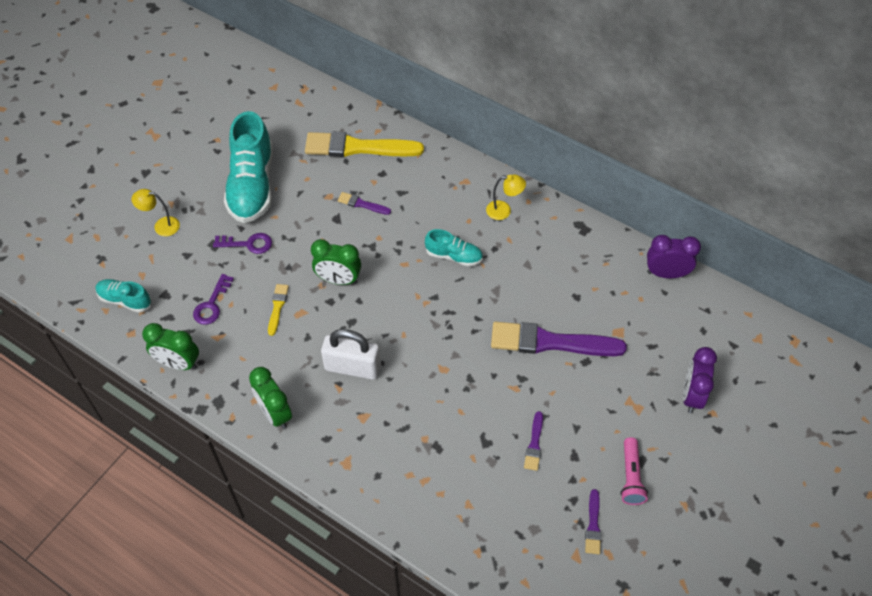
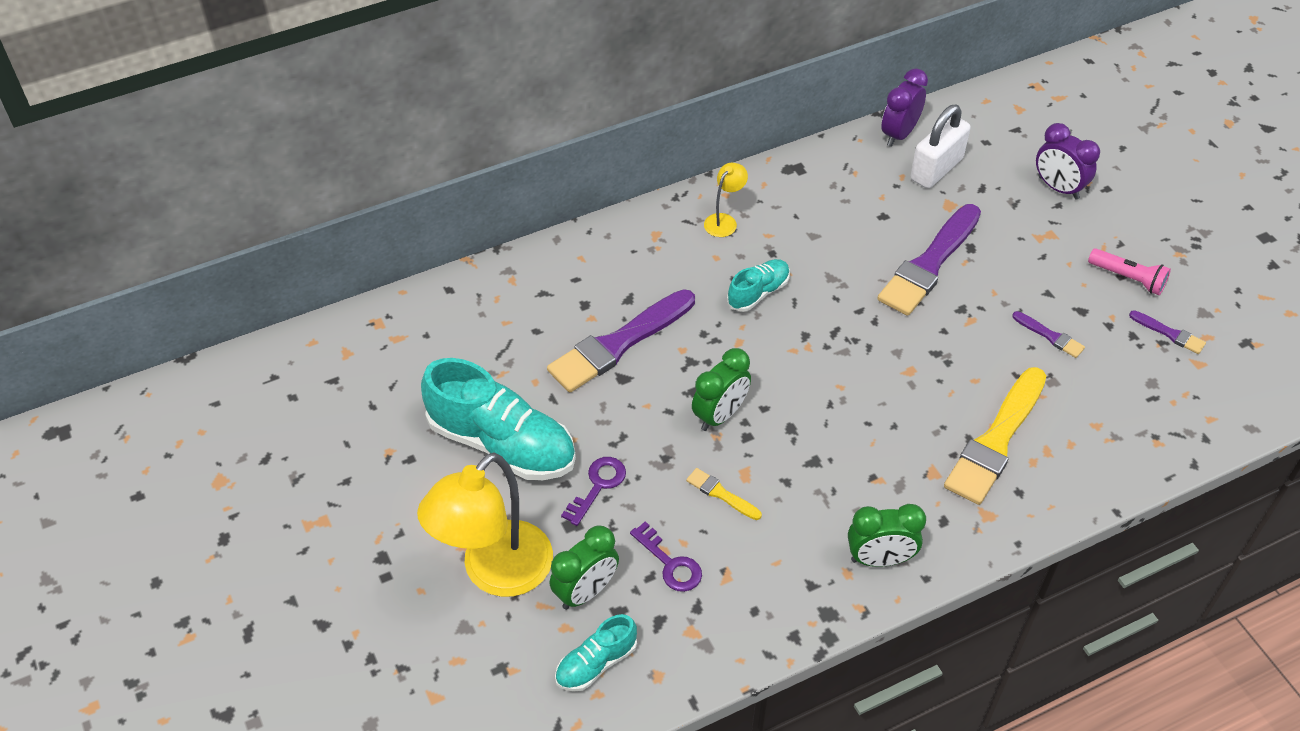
camera: 60 degrees left, 5 degrees down
(161, 226) = (495, 573): yellow lamp -> yellow lamp, size x2.26
(178, 363) = (742, 637): green clock -> green clock (586, 591)
(352, 367) = (857, 454): white padlock -> white padlock (936, 169)
(358, 147) = (524, 310): yellow brush -> yellow brush (996, 440)
(362, 204) = (618, 344): purple brush -> purple brush, size x2.22

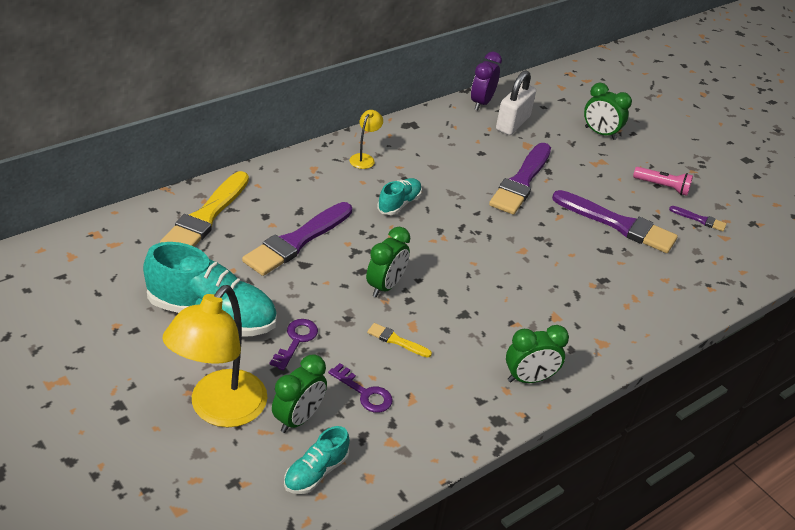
camera: 15 degrees left, 10 degrees down
(996, 440) = (596, 293): yellow brush -> yellow brush (206, 216)
(1050, 336) = (618, 224): purple brush -> purple brush, size x2.22
(1058, 188) = (600, 133): purple clock -> green clock

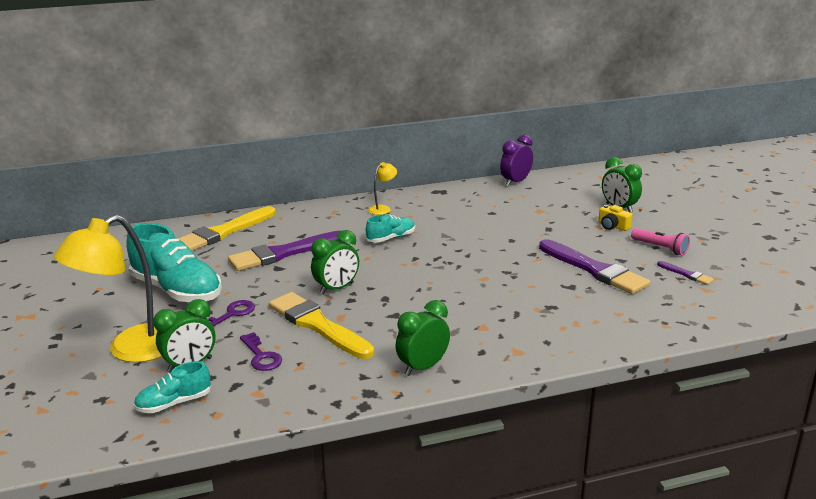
camera: 25 degrees right, 15 degrees down
(396, 340) = (318, 325): yellow brush -> yellow brush, size x2.22
(512, 123) = (535, 196): white padlock -> none
(521, 182) = (516, 233): purple brush -> none
(529, 378) = (423, 367): green clock -> green clock turned 135 degrees clockwise
(606, 160) = (613, 226): none -> yellow camera

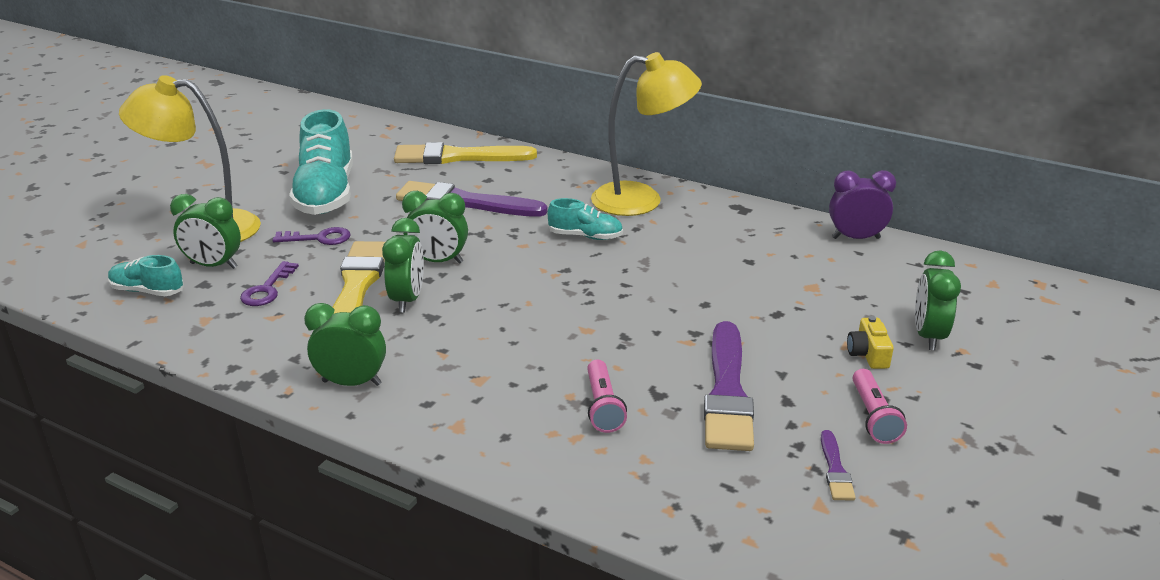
camera: 45 degrees right, 5 degrees up
(362, 315) = (407, 300): none -> green clock
(383, 208) = (641, 200): yellow lamp -> yellow lamp, size x2.26
(560, 304) = (603, 406): none -> pink flashlight

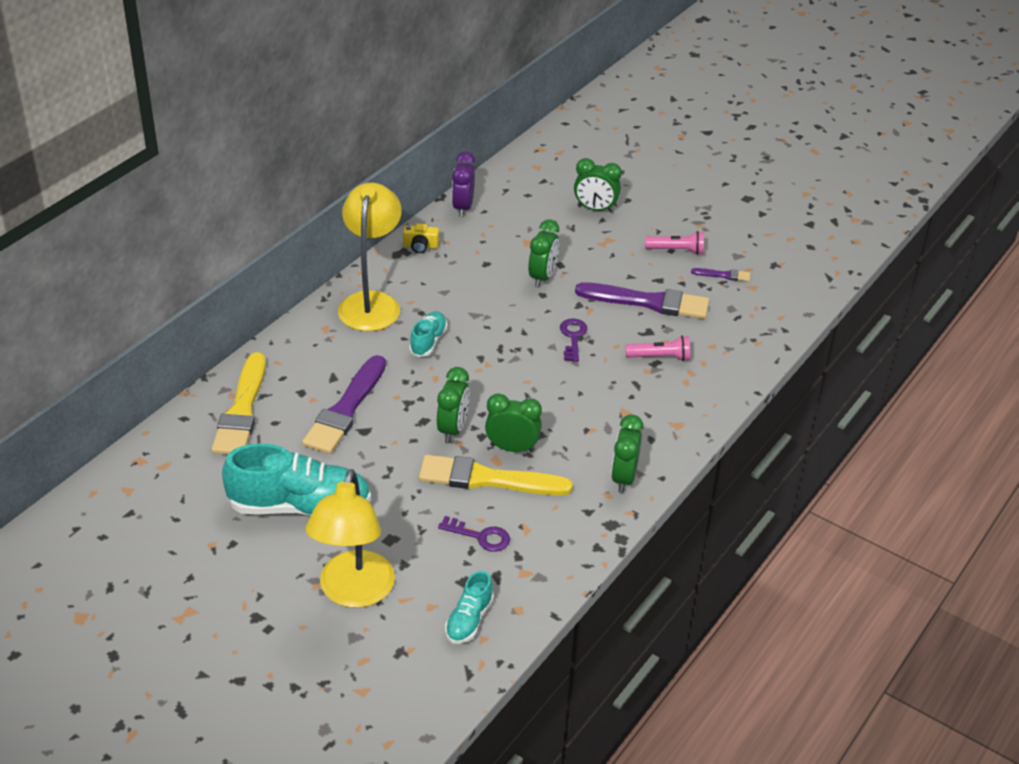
camera: 85 degrees left, 10 degrees up
(213, 265) = (430, 578): green clock -> green clock (542, 277)
(319, 238) = (393, 507): purple key -> purple key (573, 337)
(868, 354) = (612, 237): yellow camera -> yellow camera (420, 246)

